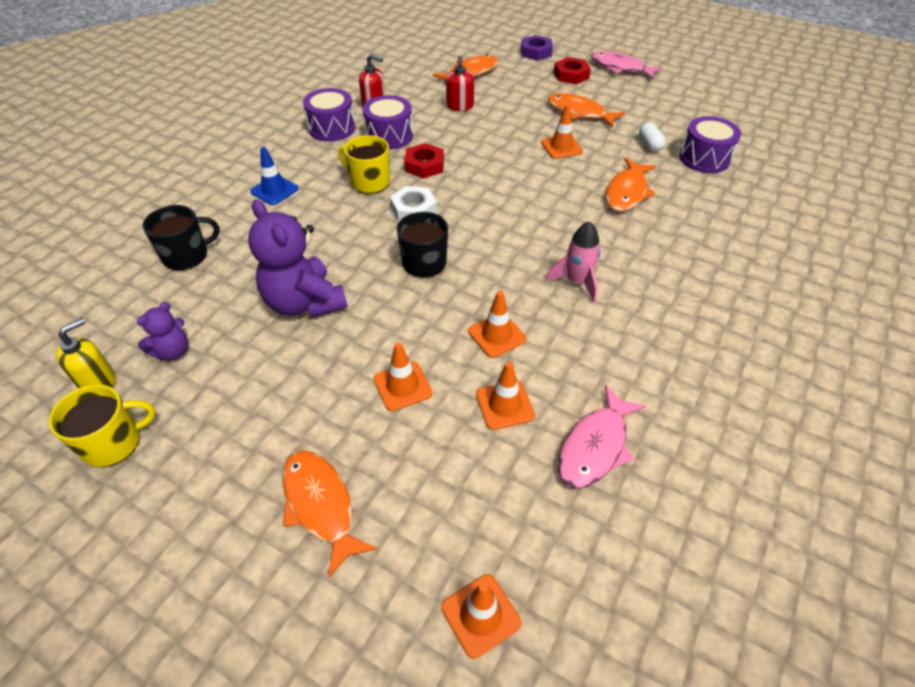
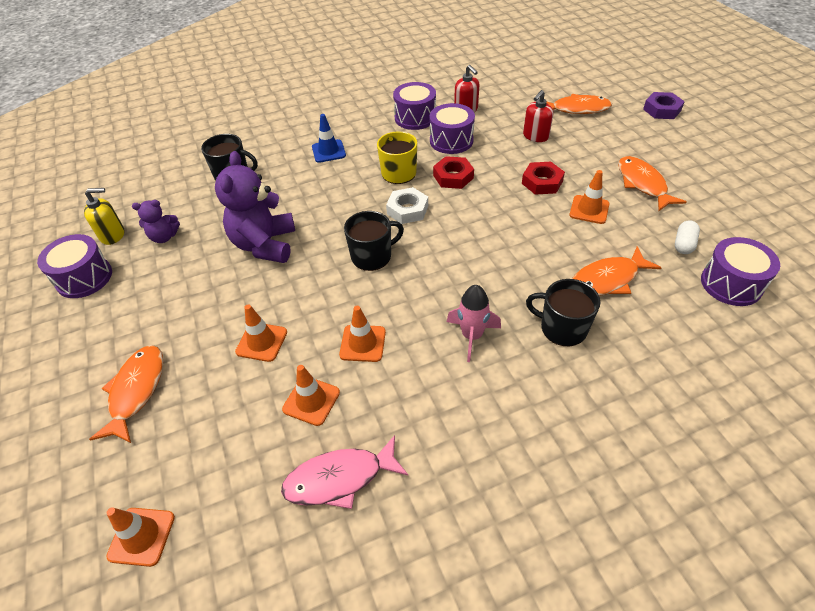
camera: 40 degrees right, 0 degrees up
(113, 442) = (84, 278): yellow mug -> purple drum
(571, 75) = (674, 144): red nut -> red nut (542, 182)
(620, 68) = (737, 155): pink fish -> none
(633, 242) = (562, 328): none -> black mug

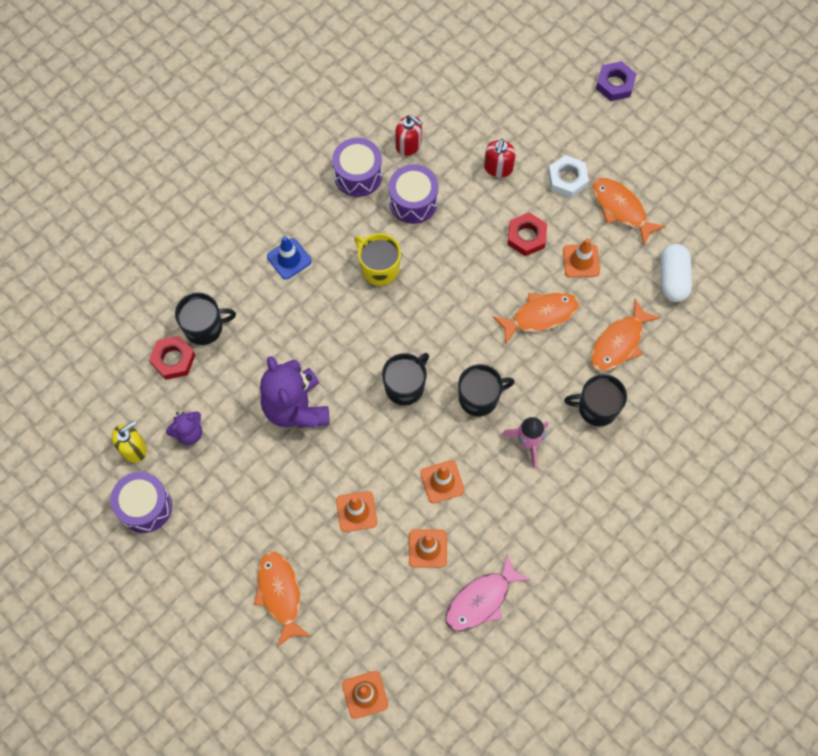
camera: 25 degrees left, 20 degrees up
(407, 210) = (411, 317): white nut -> white nut (567, 179)
(439, 284) = (479, 398): none -> black mug
(453, 177) = (437, 256): red nut -> red nut (173, 359)
(577, 109) = (527, 108): orange fish -> orange fish (540, 316)
(683, 244) = (672, 279): white capsule -> white capsule, size x1.59
(731, 284) = (718, 313): purple drum -> none

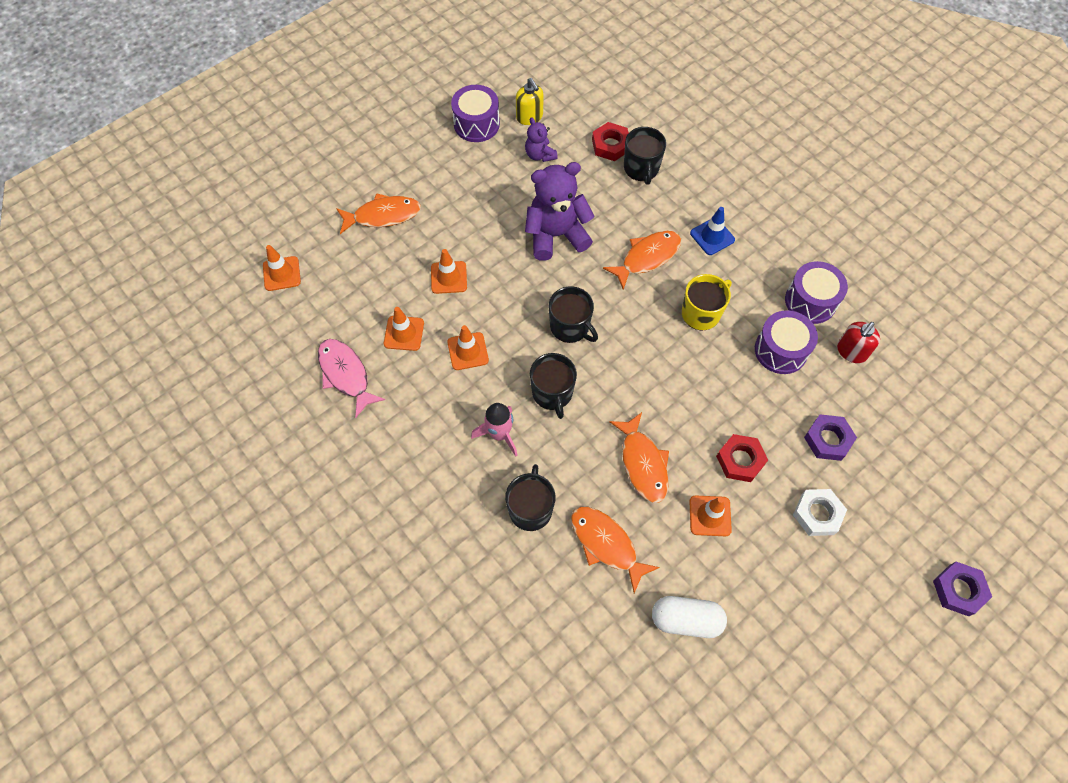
camera: 95 degrees right, 5 degrees down
(498, 168) = (828, 440): red soap dispenser -> purple nut
(621, 209) = (779, 572): orange fish -> orange fish (647, 257)

